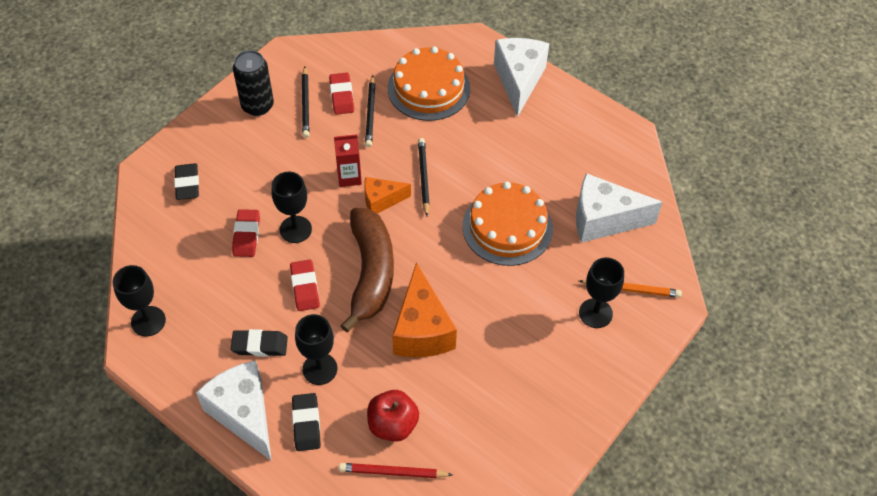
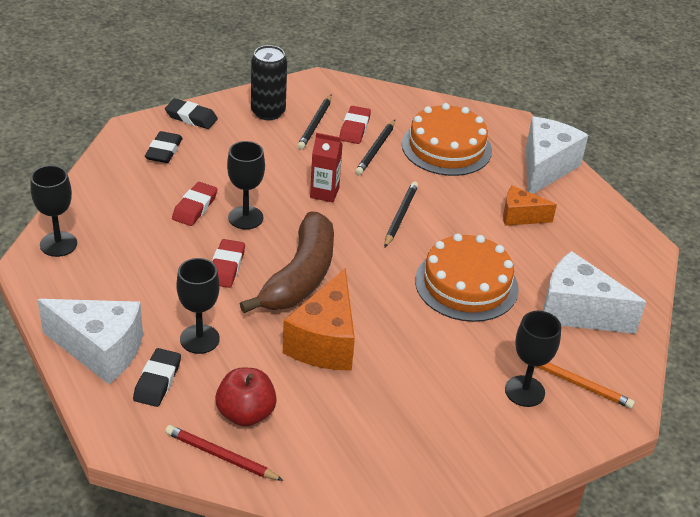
camera: 20 degrees right, 15 degrees down
(244, 414) = (100, 350): white cheese -> white cheese turned 120 degrees clockwise
(260, 345) = (152, 299): black eraser -> black eraser (191, 117)
(381, 201) = (346, 221): orange cheese -> orange cheese (520, 216)

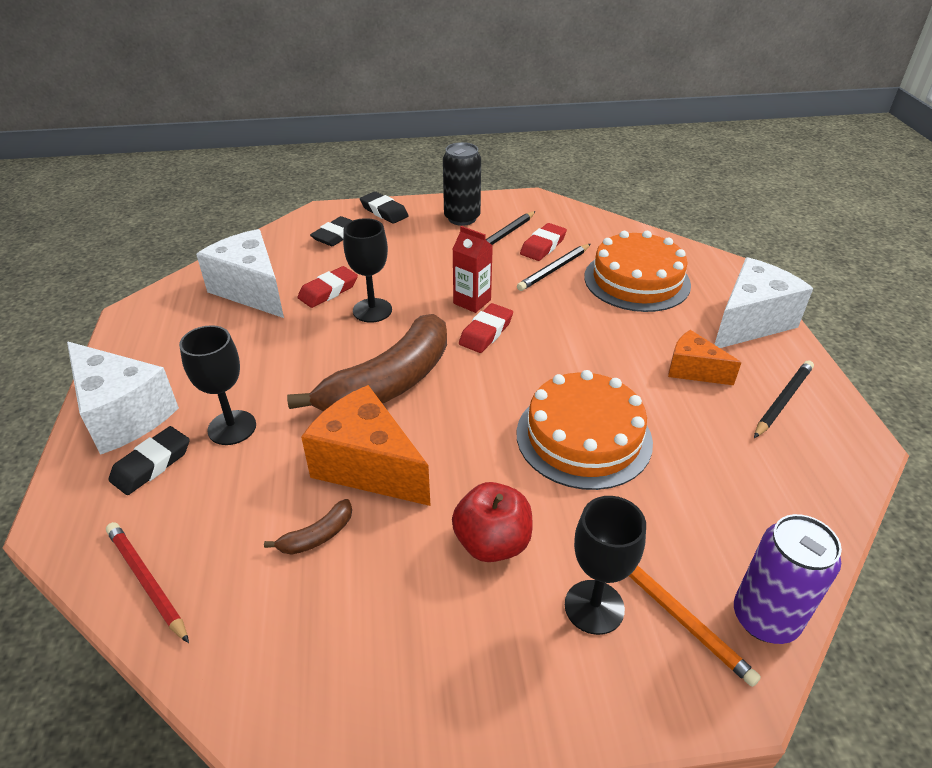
camera: 25 degrees right, 0 degrees up
(58, 244) = (173, 300): black goblet -> none
(226, 267) = (317, 356): red eraser -> red eraser (486, 332)
(246, 413) = (215, 533): red apple -> red apple (492, 543)
(320, 396) = (317, 536): none -> brown banana
(325, 342) = (368, 466): orange cheese -> orange cheese turned 90 degrees clockwise
(400, 216) = (544, 341): black pencil -> black pencil (782, 400)
(577, 312) = (722, 509): white cheese -> white cheese (251, 290)
(625, 371) = (765, 618): none -> purple can

